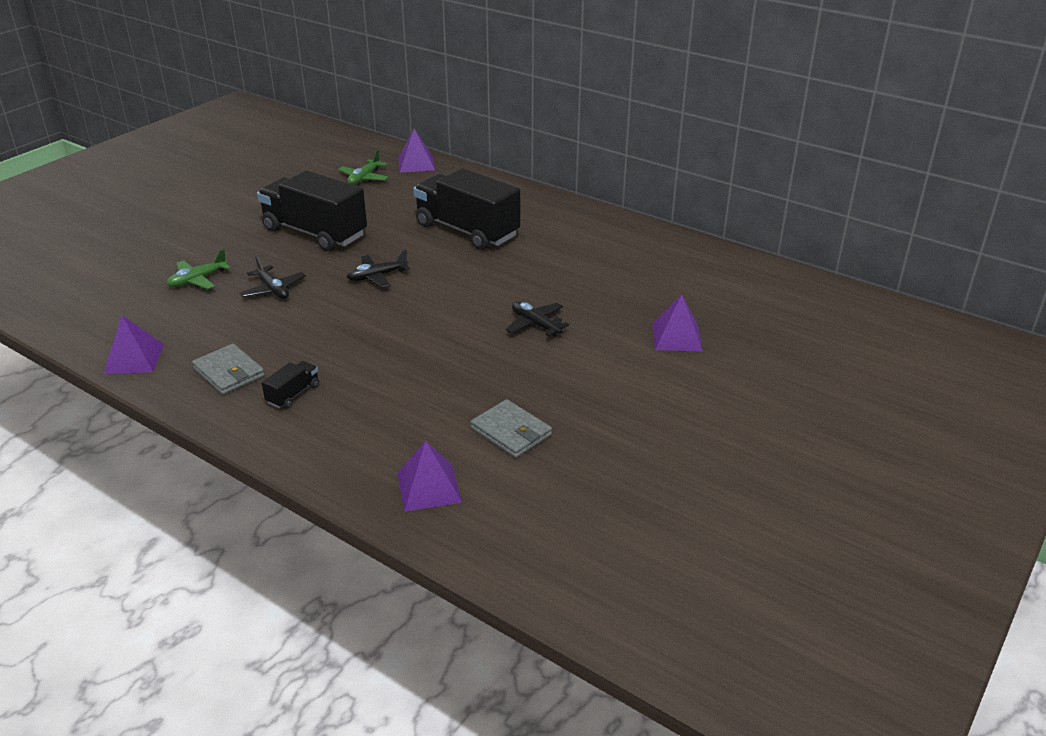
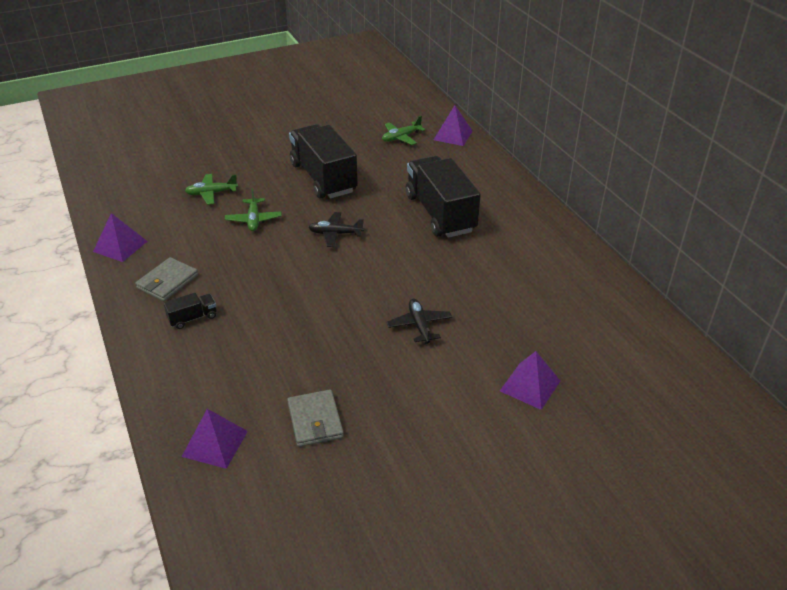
camera: 30 degrees right, 5 degrees up
(229, 372) = (167, 282): grey wallet -> grey wallet turned 45 degrees clockwise
(273, 289) = (254, 219): black plane -> green plane

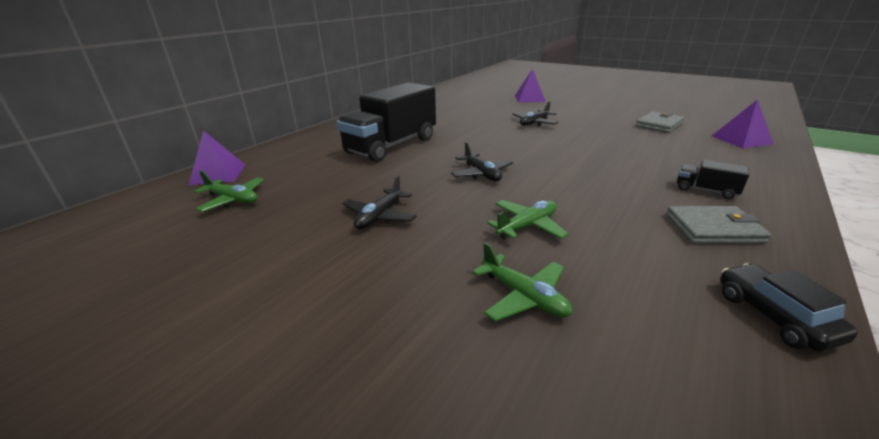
camera: 120 degrees left, 10 degrees down
(120, 246) = (773, 316): purple pyramid -> black car
(323, 178) = (380, 216): black truck -> black plane

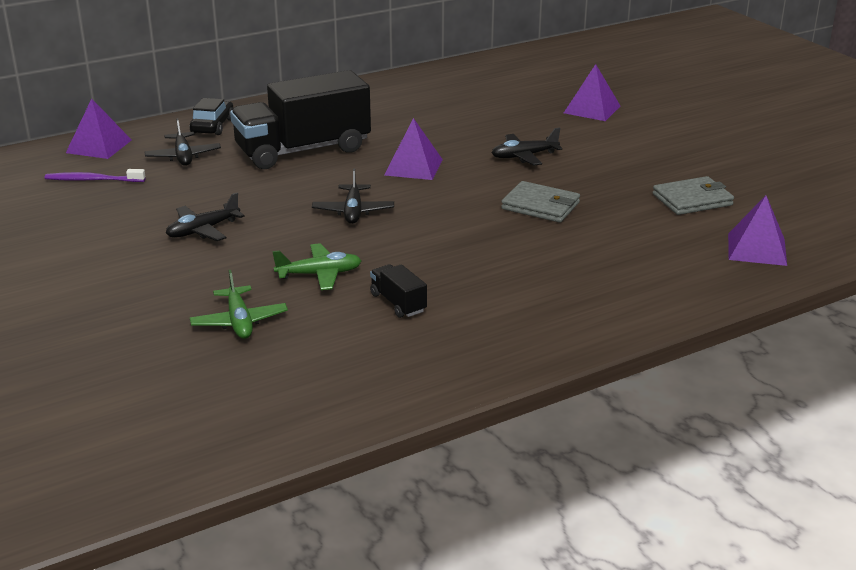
camera: 25 degrees right, 0 degrees up
(233, 200) = (93, 180): green plane -> purple toothbrush
(302, 166) = (183, 156): none -> black plane
(479, 140) = (413, 167): none -> purple pyramid
(705, 190) = (560, 292): black truck -> black truck (398, 303)
(713, 229) = (487, 325): grey wallet -> grey wallet (540, 206)
(773, 316) = (402, 387): black car -> black car (212, 126)

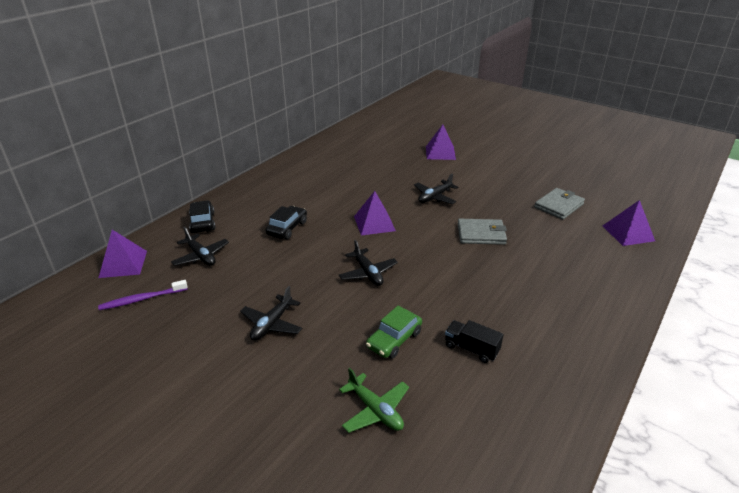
camera: 25 degrees left, 5 degrees up
(303, 150) = (287, 228): black truck -> black car
(319, 274) = (394, 340): green plane -> green car

